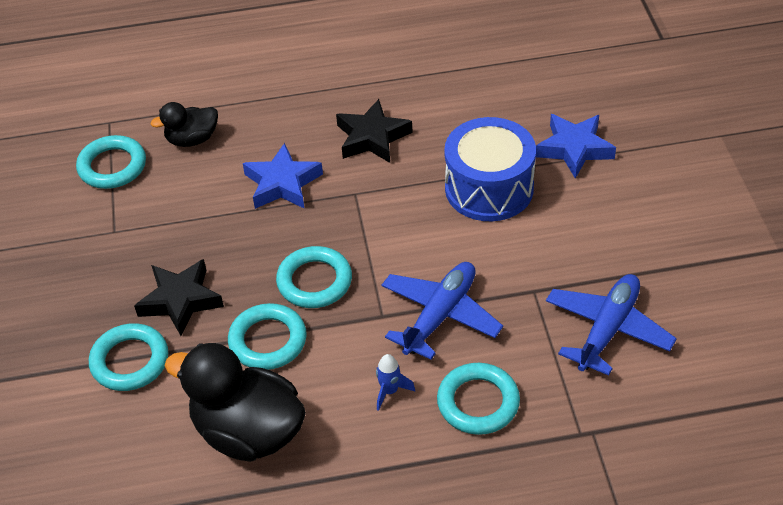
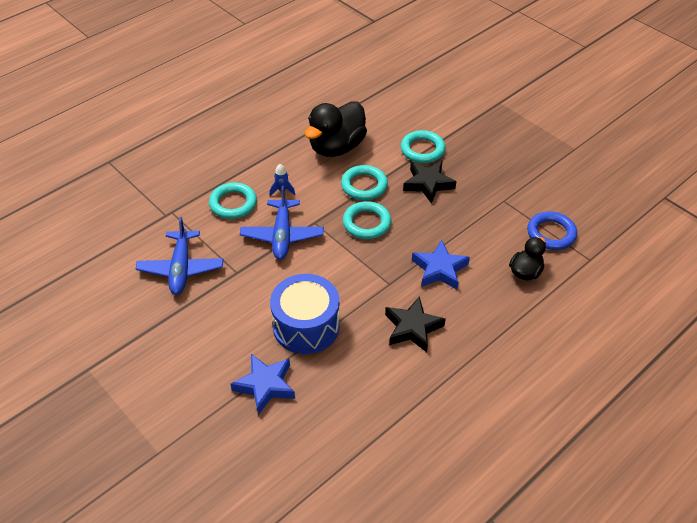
camera: 145 degrees right, 0 degrees up
(112, 166) = (551, 233): turquoise ring -> blue ring
(248, 432) = (336, 147): black duck -> black duck turned 135 degrees clockwise

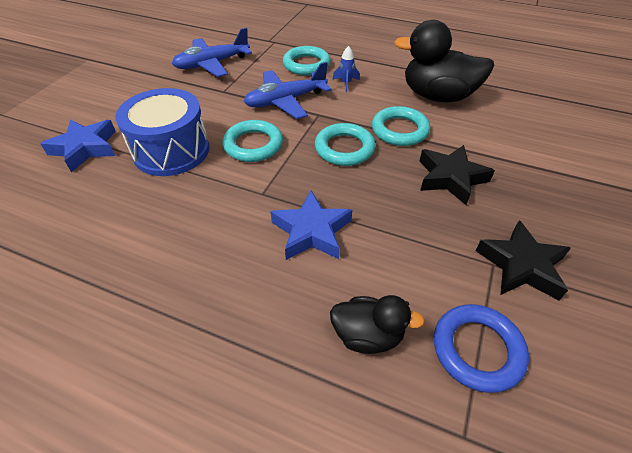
camera: 65 degrees right, 0 degrees up
(412, 328) = (200, 234): black star -> black star (521, 266)
(422, 150) = (503, 156): turquoise ring -> turquoise ring (253, 145)

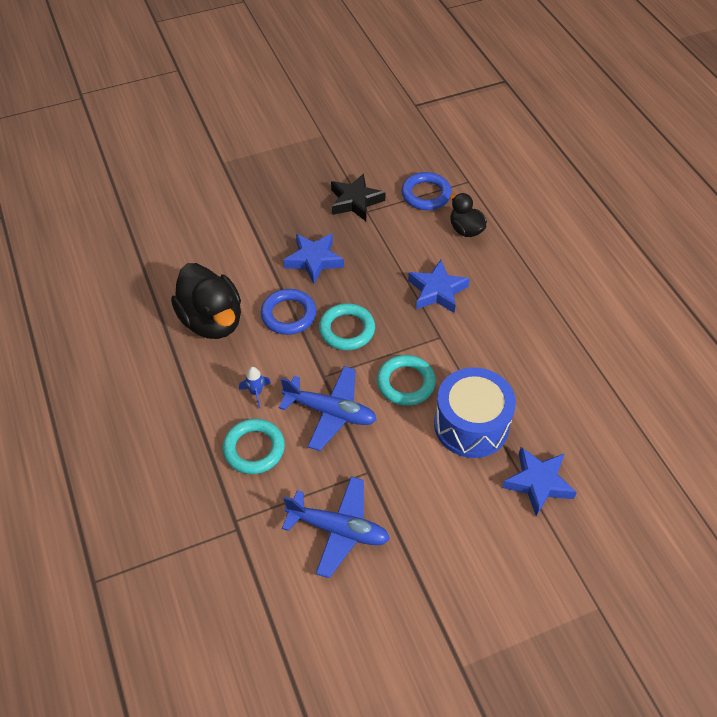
camera: 135 degrees left, 5 degrees up
(399, 130) = (288, 315): turquoise ring -> blue ring
(450, 178) = (314, 260): black star -> blue star

